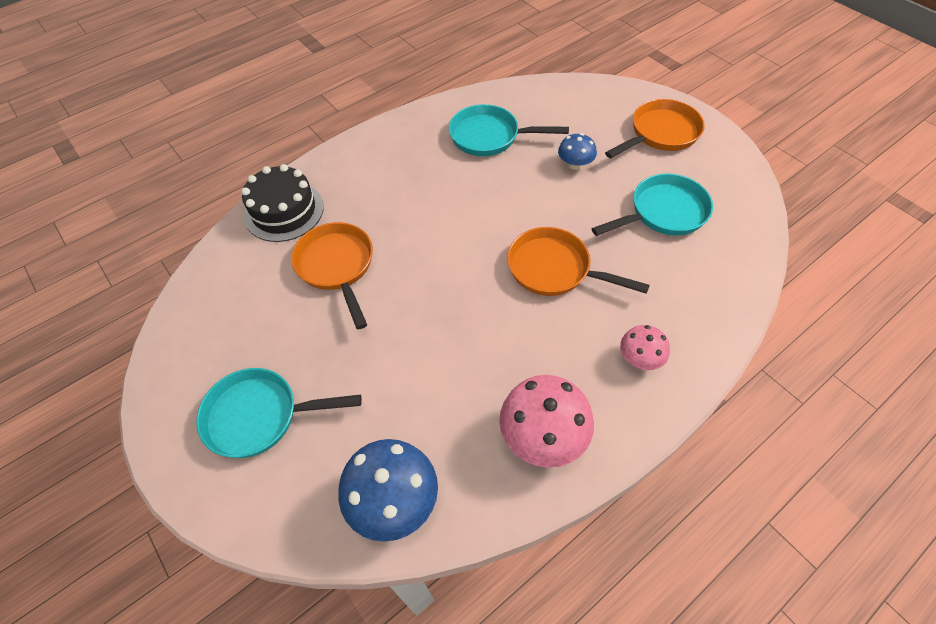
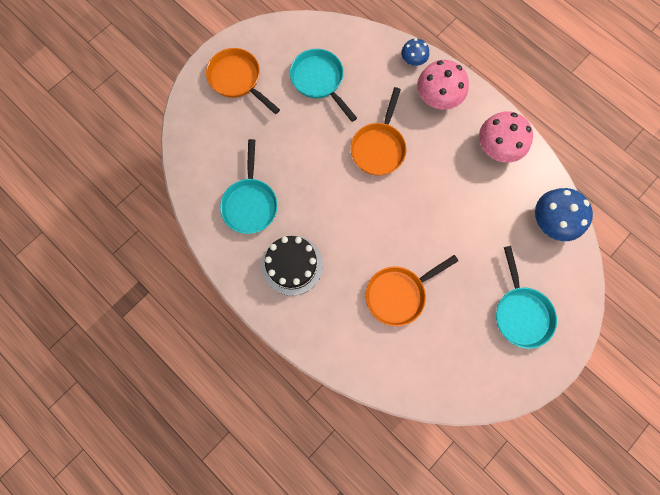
camera: 100 degrees left, 20 degrees up
(284, 211) = (351, 351): black cake -> black cake (292, 265)
(575, 164) = (277, 138): blue mushroom -> blue mushroom (413, 60)
(640, 358) = (437, 98): pink mushroom -> pink mushroom, size x1.75

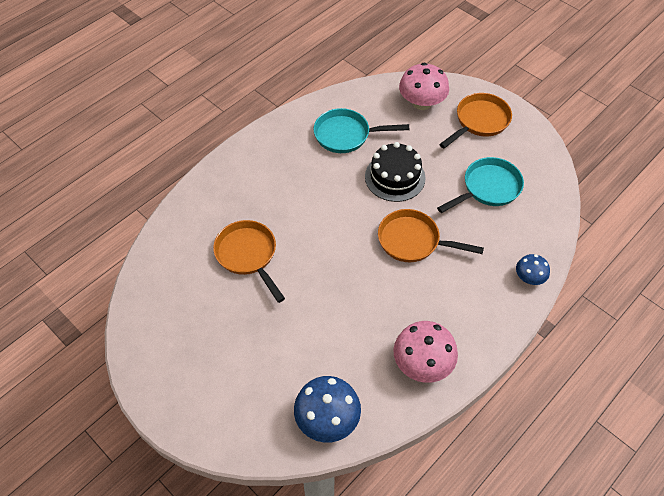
camera: 90 degrees right, 20 degrees down
(292, 265) = (283, 168): black cake -> black cake (395, 177)
(437, 98) = (482, 301): pink mushroom -> pink mushroom (421, 103)
(520, 313) = (217, 373): turquoise pan -> none

